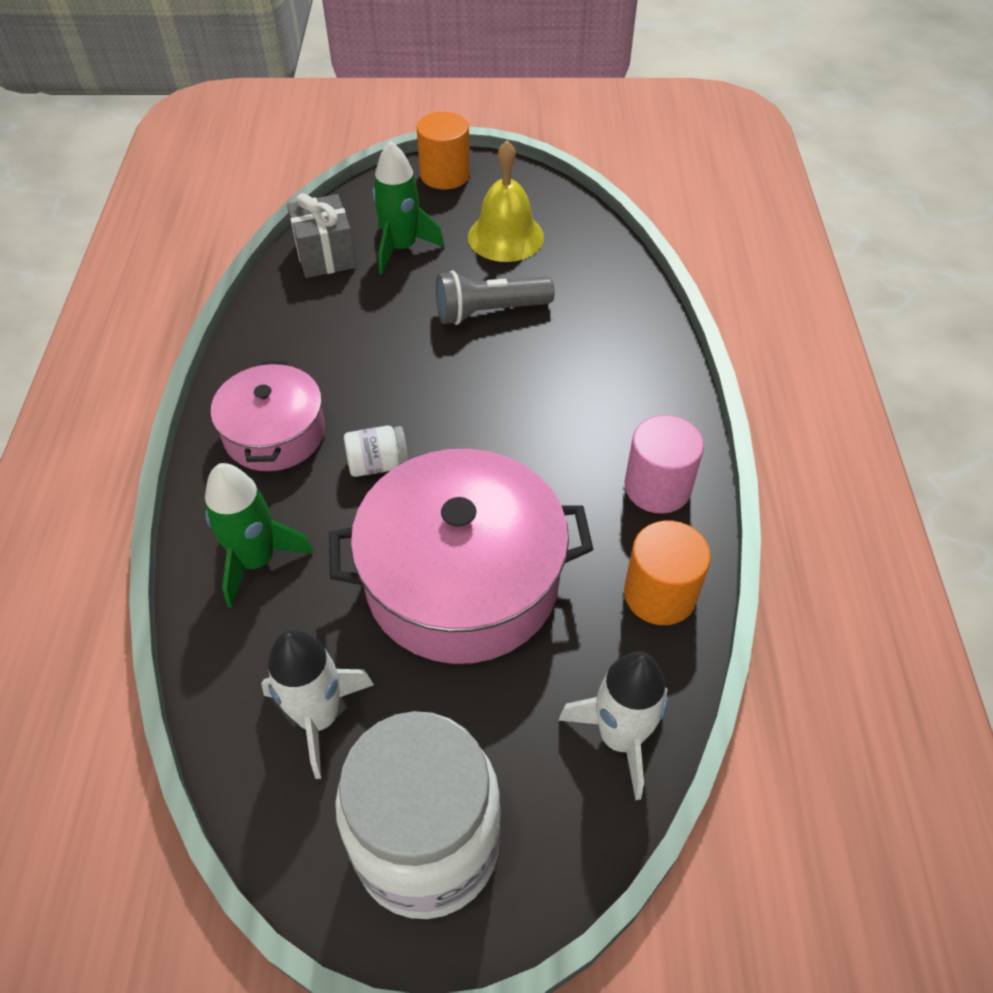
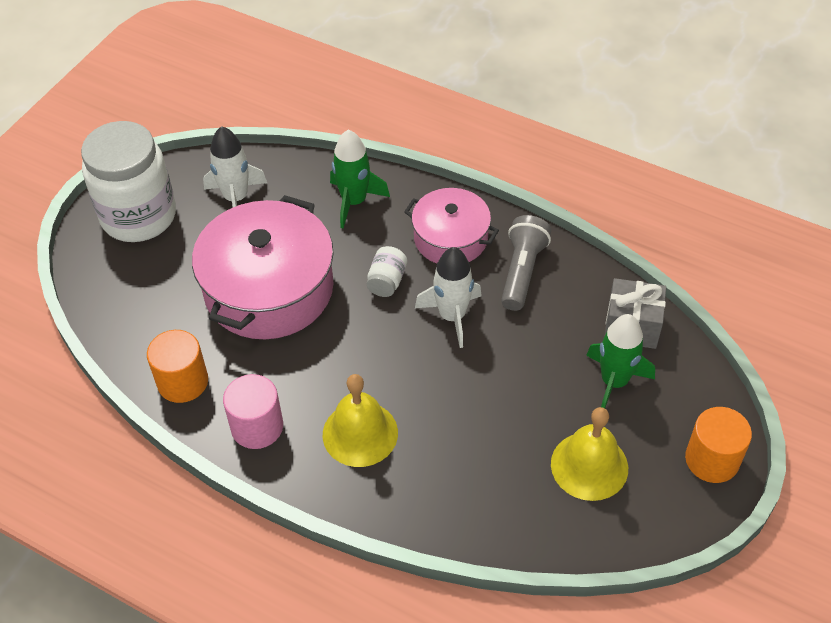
camera: 120 degrees right, 0 degrees up
(489, 312) = (497, 409): grey flashlight -> grey flashlight (522, 272)
(596, 398) = (360, 433): none -> yellow bell
(620, 737) = (121, 315): white rocket -> white rocket (452, 316)

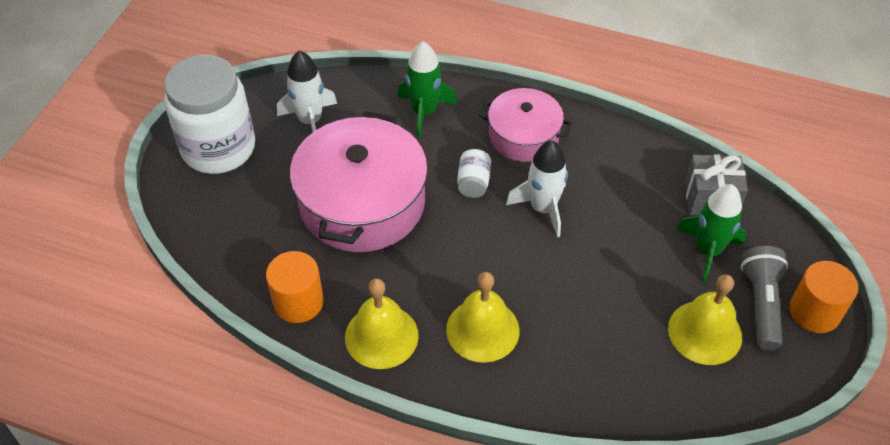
camera: 10 degrees left, 0 degrees up
(257, 426) = (381, 336): pink cylinder -> yellow bell
(522, 272) = (597, 159): grey flashlight -> grey flashlight (761, 304)

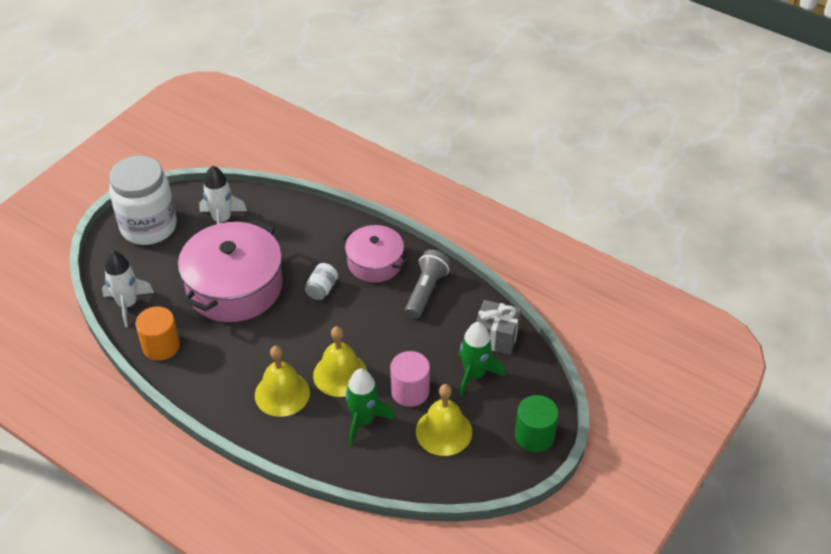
camera: 15 degrees right, 5 degrees down
(381, 336) = (209, 382): yellow bell -> yellow bell (340, 374)
(424, 112) = (308, 230): green rocket -> green rocket (363, 421)
(543, 208) = (365, 318): white rocket -> white rocket (128, 304)
(640, 289) = (410, 391): none -> pink cylinder
(761, 304) = (496, 421): grey flashlight -> grey flashlight (426, 291)
(814, 312) = (534, 436): orange cylinder -> green cylinder

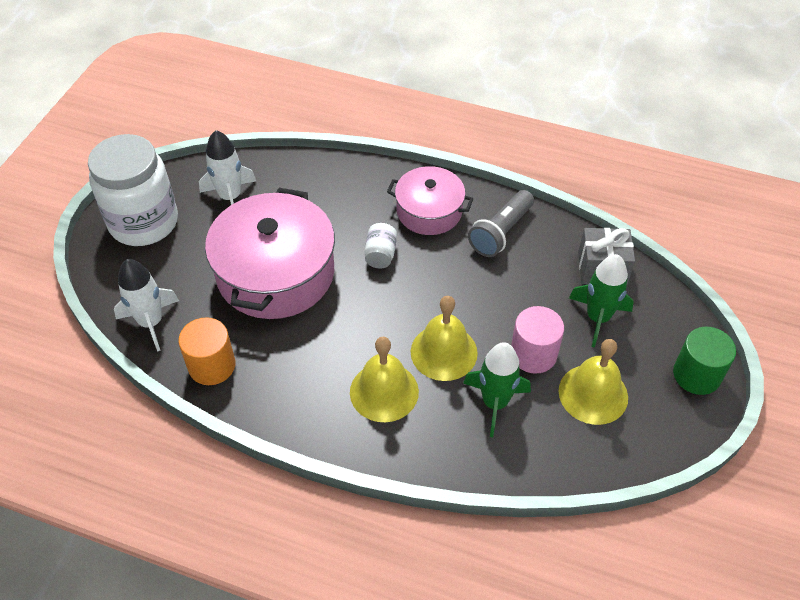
camera: 15 degrees left, 5 degrees up
(426, 291) = (501, 232): grey flashlight -> grey flashlight turned 150 degrees counterclockwise

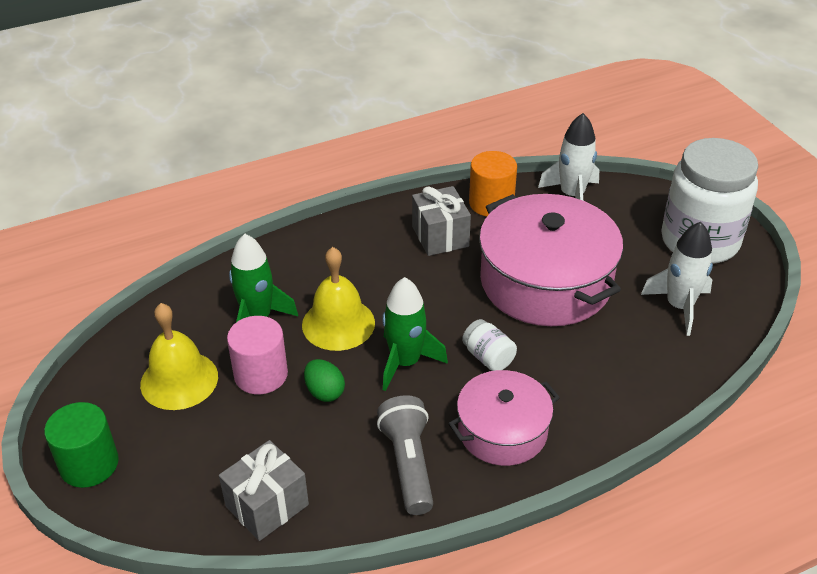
camera: 135 degrees right, 10 degrees down
(288, 367) = (440, 236): none -> grey gift
(384, 391) = (351, 269): yellow bell -> none
(504, 309) = (324, 392): none -> green egg
(598, 318) = (228, 449): green rocket -> green rocket (405, 362)

